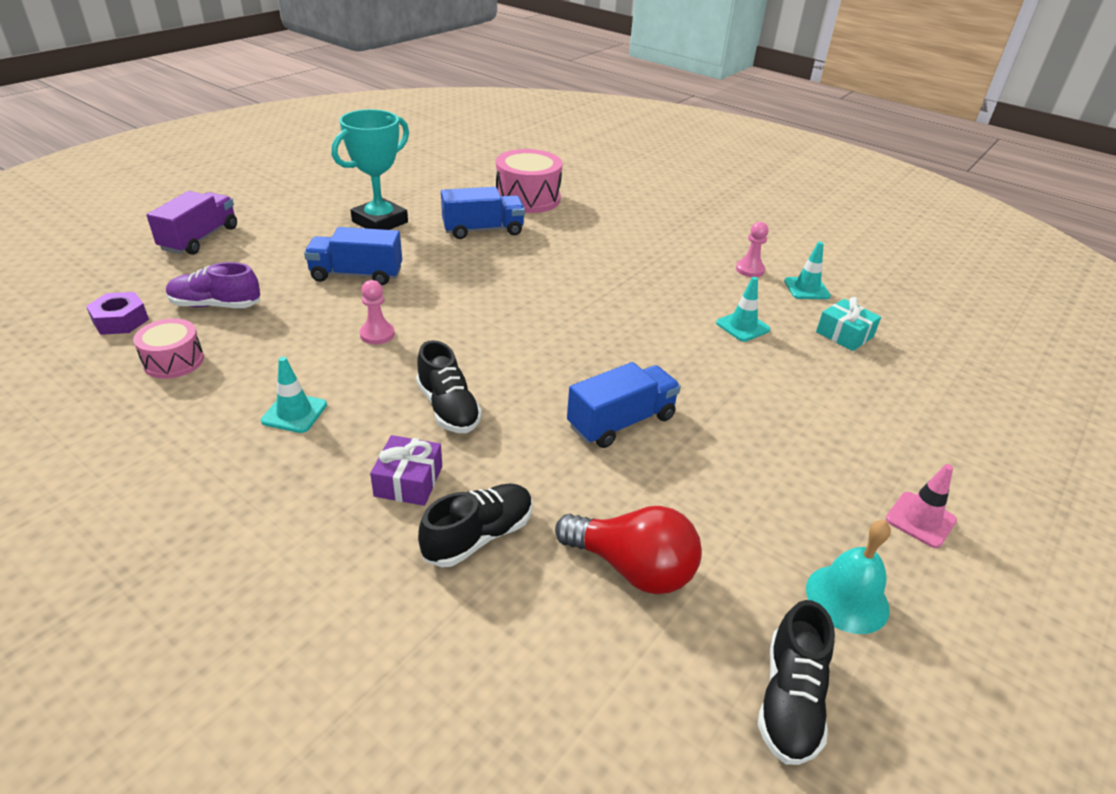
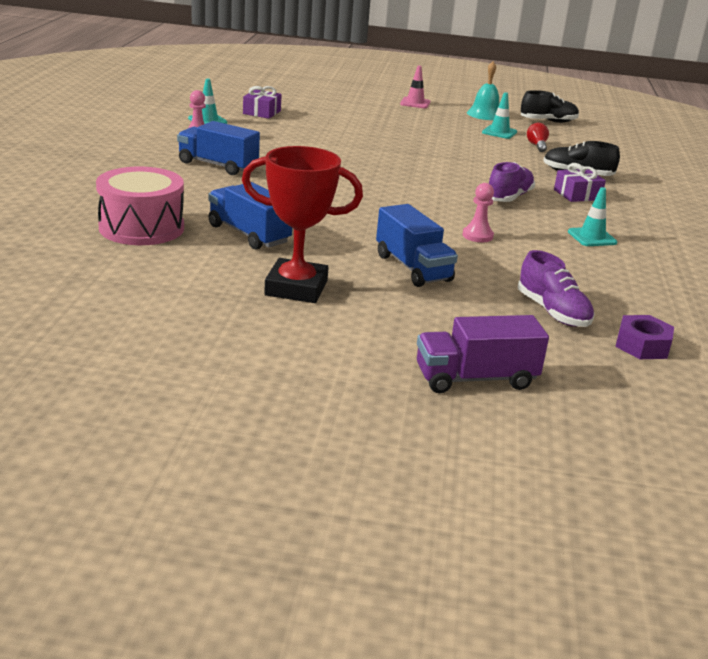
camera: 120 degrees left, 10 degrees down
(174, 361) = (631, 297): pink drum -> none
(380, 222) = (296, 288): turquoise trophy -> red trophy
(448, 408) = (509, 197): black shoe -> purple shoe
(621, 422) = (444, 156): blue truck -> blue truck (218, 165)
(632, 568) = (537, 146): red light bulb -> red light bulb, size x0.52
(742, 326) = (290, 135): turquoise traffic cone -> turquoise traffic cone (499, 132)
(844, 334) = (262, 112): turquoise gift -> purple gift

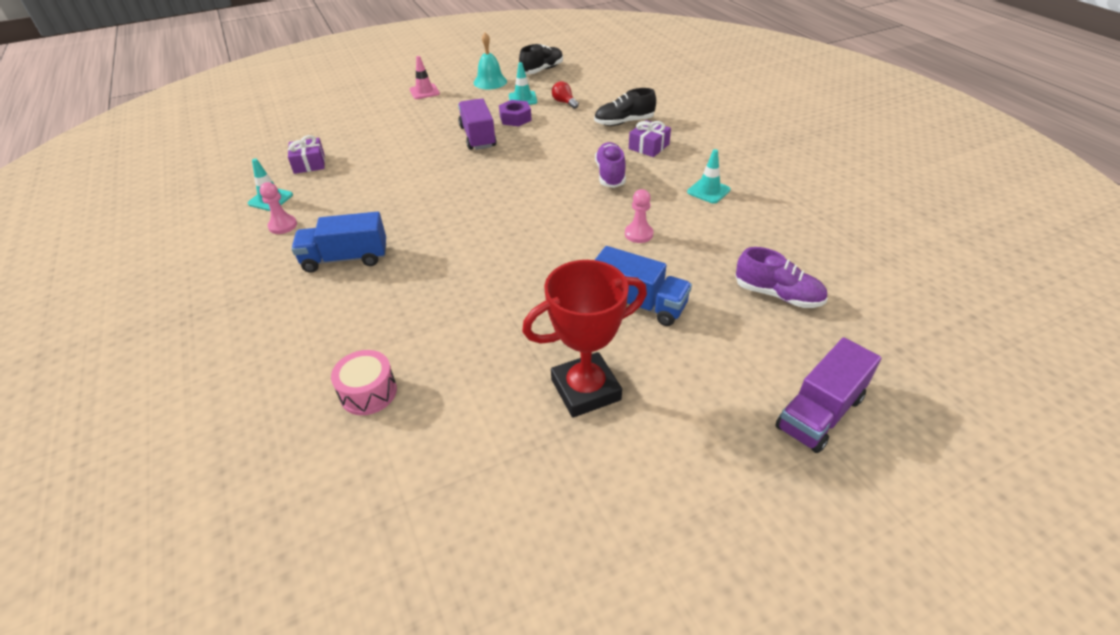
camera: 30 degrees left, 15 degrees up
(141, 228) = (368, 392): pink drum -> pink drum, size x0.60
(249, 234) = (472, 340): blue truck -> none
(421, 140) = (478, 137): none -> purple truck
(642, 346) = (863, 296): purple nut -> purple nut (515, 118)

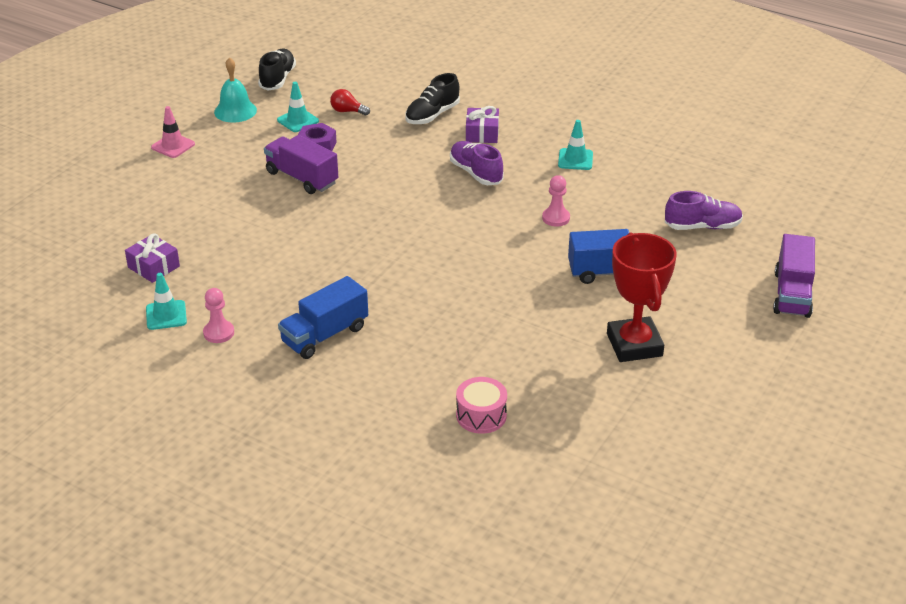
camera: 35 degrees left, 5 degrees down
(585, 389) = (634, 345): red trophy -> red trophy turned 45 degrees counterclockwise

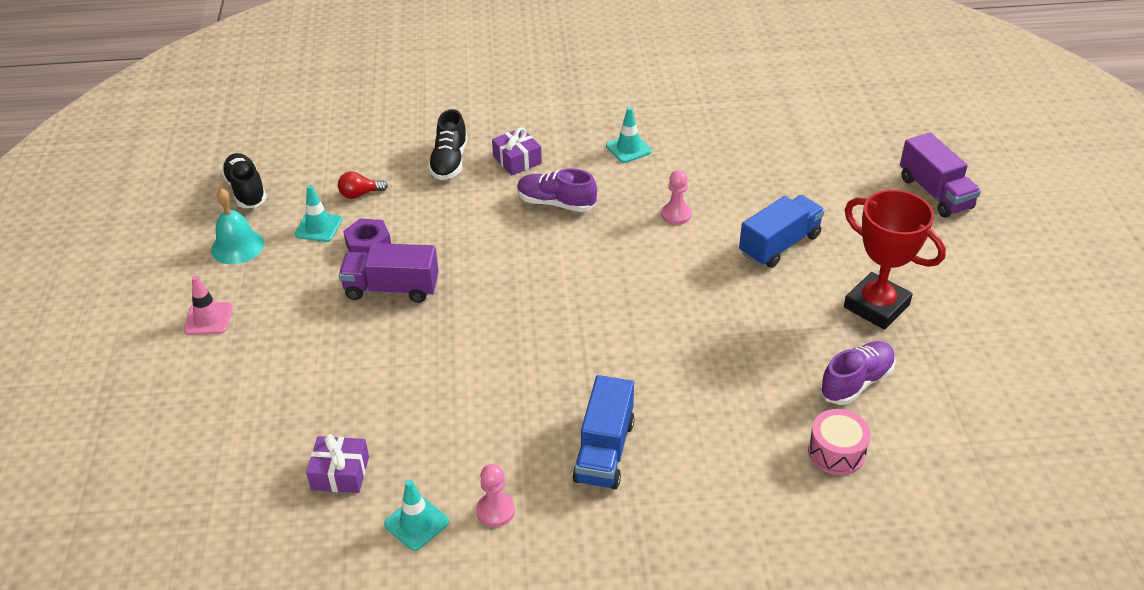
camera: 35 degrees left, 5 degrees up
(702, 226) = (801, 164): purple shoe -> purple shoe (856, 382)

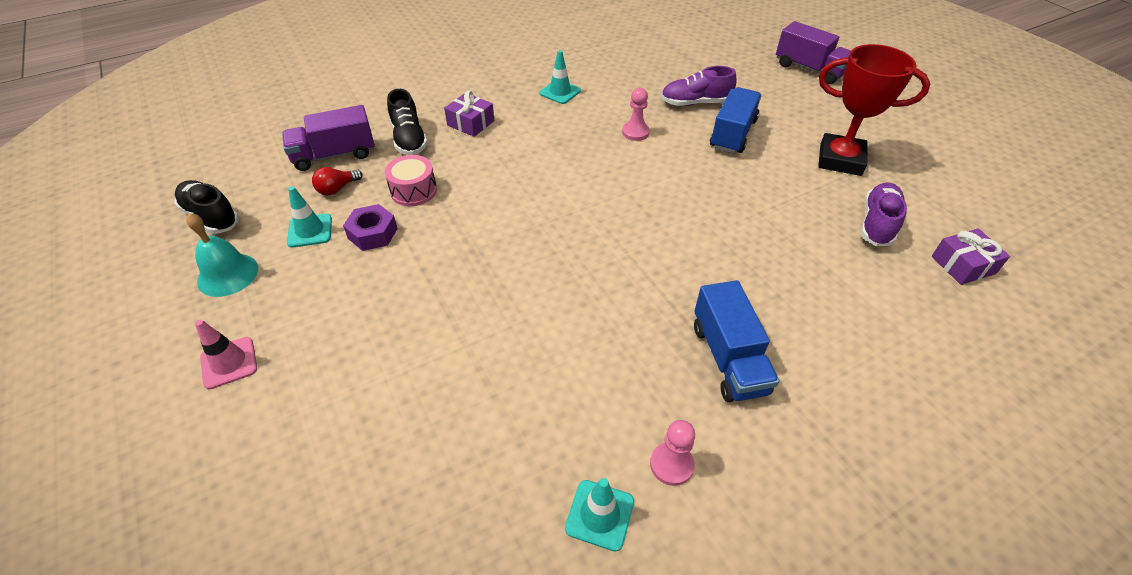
camera: 25 degrees left, 5 degrees up
(340, 473) = (479, 489): purple gift -> purple gift (963, 265)
(392, 288) = (421, 268): purple truck -> purple truck (334, 155)
(556, 203) = (528, 149): purple shoe -> purple shoe (695, 103)
(836, 452) = (913, 287): pink drum -> pink drum (413, 191)

